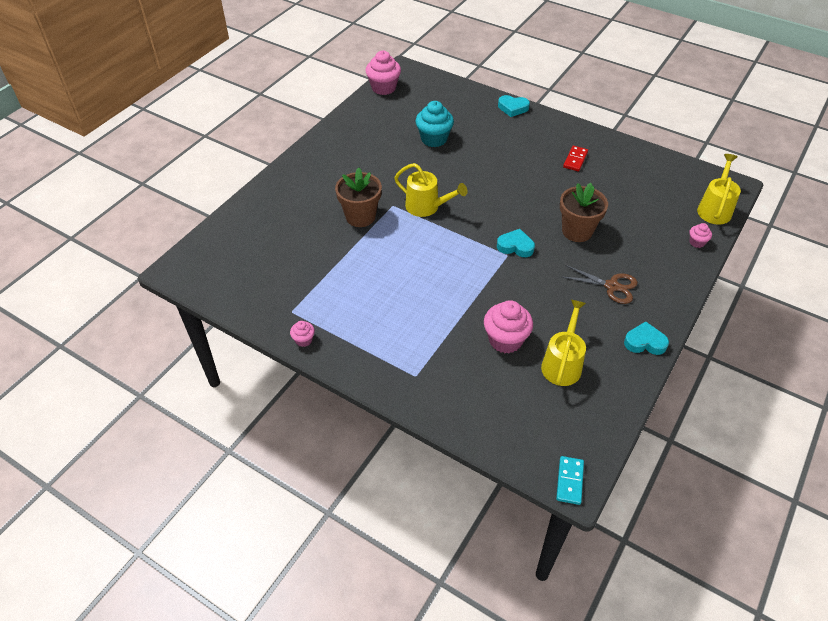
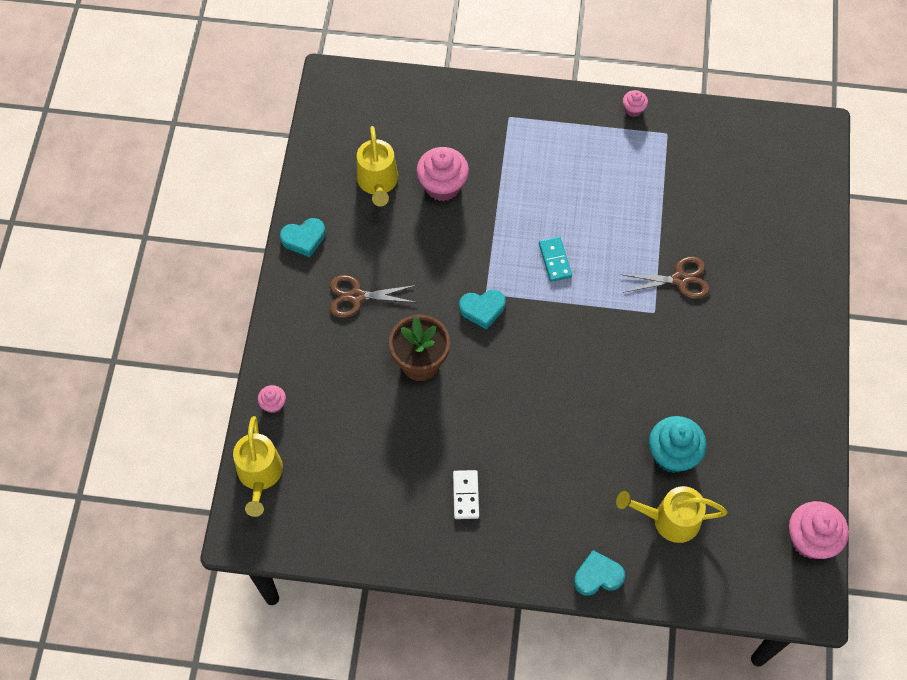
camera: 155 degrees right, 15 degrees up
(360, 216) = (680, 279): brown flower pot -> brown scissors
(427, 207) = (613, 326): yellow watering can -> yellow watering can (669, 519)
(569, 481) = (335, 79): turquoise domino -> turquoise domino (555, 260)
(575, 160) = (466, 495): red domino -> white domino

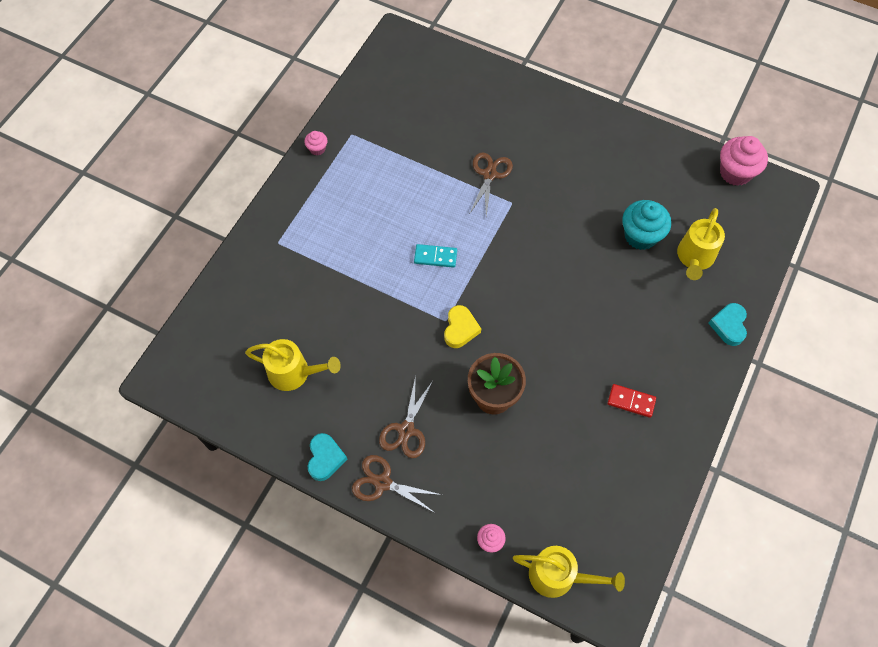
camera: 70 degrees left, 0 degrees up
(297, 294) = (382, 483): none -> brown scissors
(442, 186) = (323, 319): pink cupcake -> none
(466, 495) = (631, 401): white domino -> red domino
(482, 309) = (460, 329): turquoise heart -> yellow heart

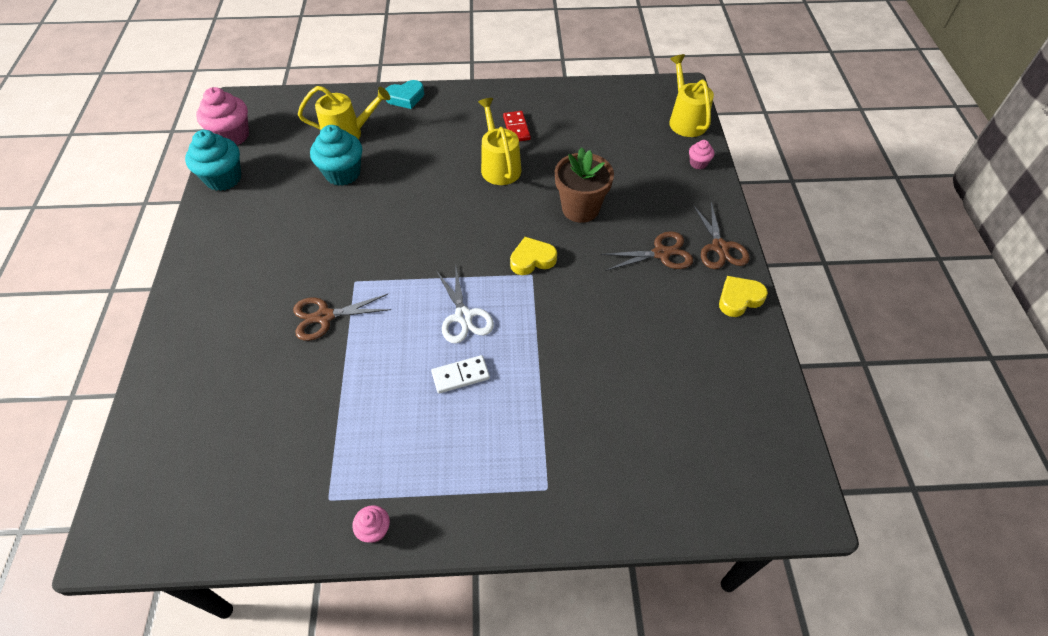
camera: 120 degrees left, 10 degrees down
(295, 373) = (685, 371): yellow watering can -> yellow watering can (499, 166)
(325, 458) = (739, 299): turquoise heart -> yellow heart
(388, 233) = (460, 375): none -> white domino
(435, 257) = (463, 316): turquoise domino -> white scissors
(679, 153) = (223, 178): none -> turquoise cupcake

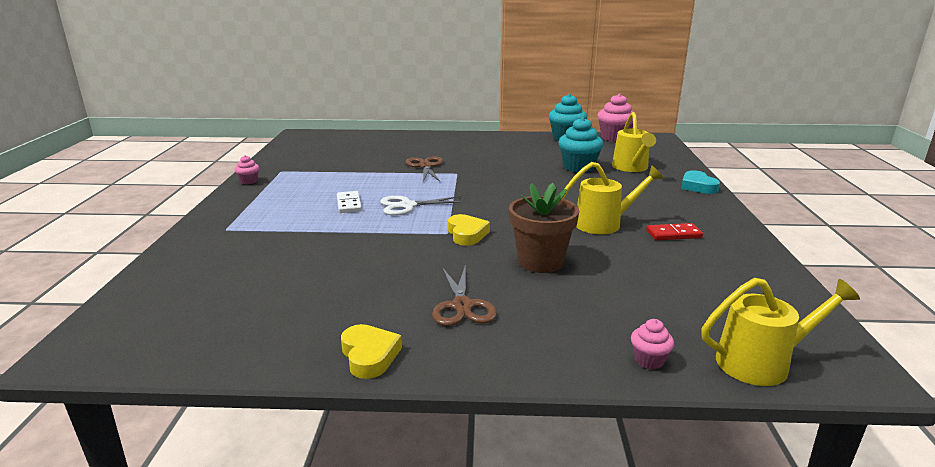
camera: 95 degrees right, 30 degrees down
(720, 247) = (465, 354): brown scissors -> none

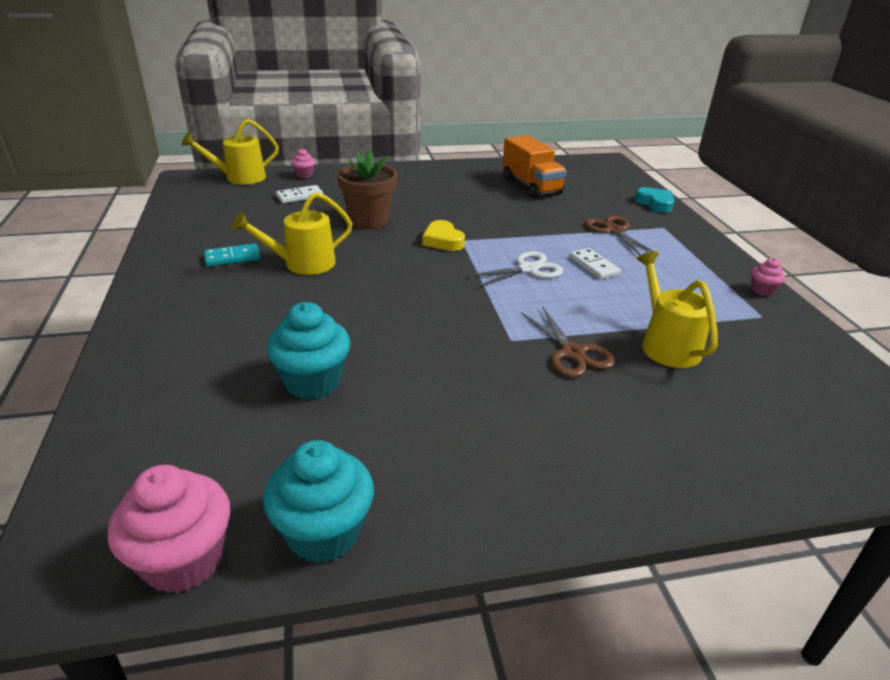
camera: 165 degrees right, 10 degrees up
(292, 300) = (531, 186): none -> orange truck
(369, 355) = (458, 168): yellow heart -> none
(462, 306) = (419, 190): brown scissors -> brown scissors (613, 231)
(631, 168) = (214, 392): yellow watering can -> yellow watering can (666, 344)
(638, 309) = (300, 196): none -> white domino
(673, 234) = (232, 257): red domino -> turquoise domino
(698, 186) = (132, 347): turquoise heart -> turquoise heart (655, 203)

